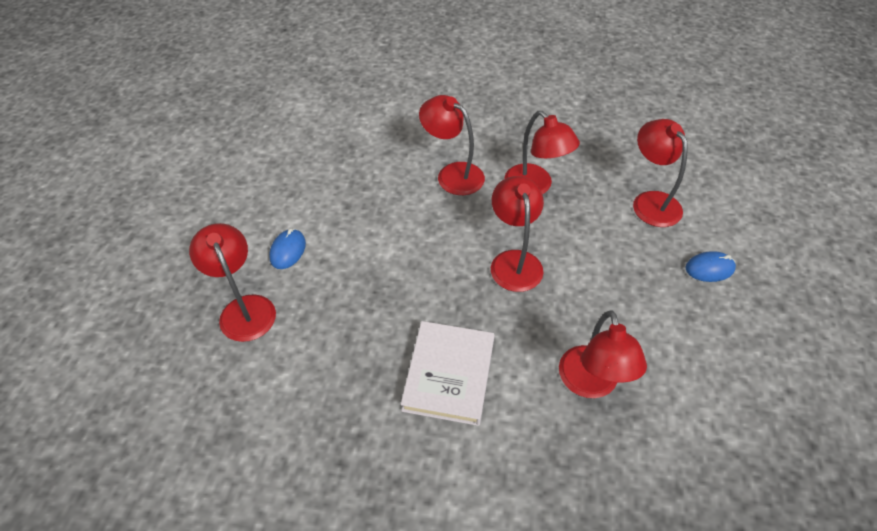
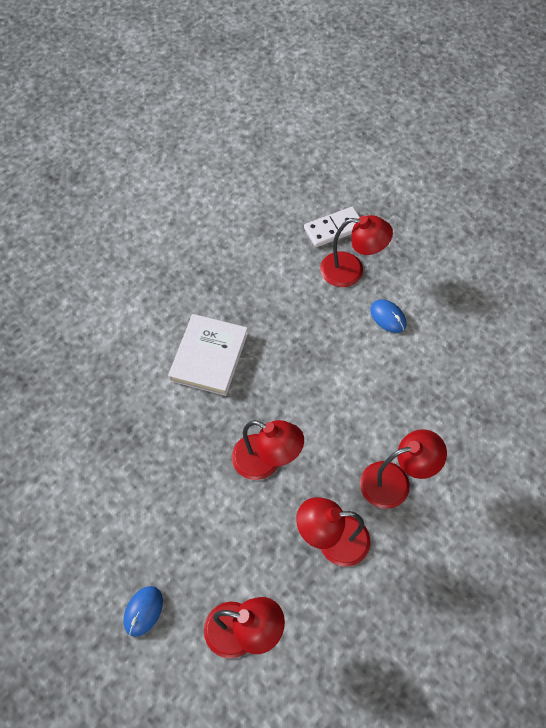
camera: 125 degrees right, 10 degrees up
(187, 356) = (334, 228): none -> white domino
(449, 375) = (209, 356): white book -> white book turned 60 degrees clockwise
(591, 384) = (133, 435): red lamp -> none

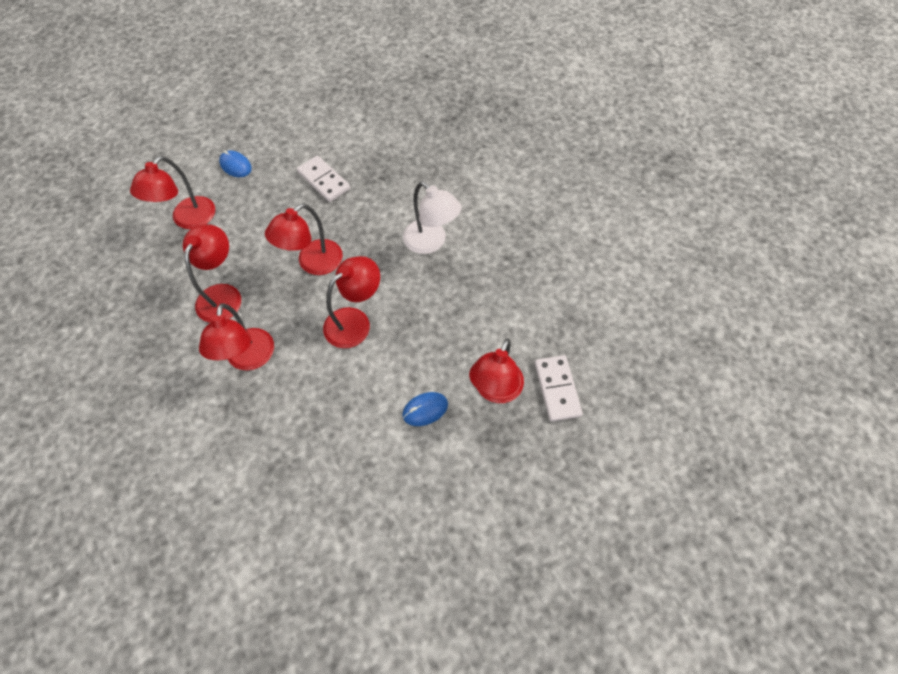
camera: 105 degrees right, 0 degrees up
(147, 492) = (323, 181): none -> white domino
(209, 356) = (431, 242): white book -> white lamp
(322, 398) = (355, 321): none -> red lamp

